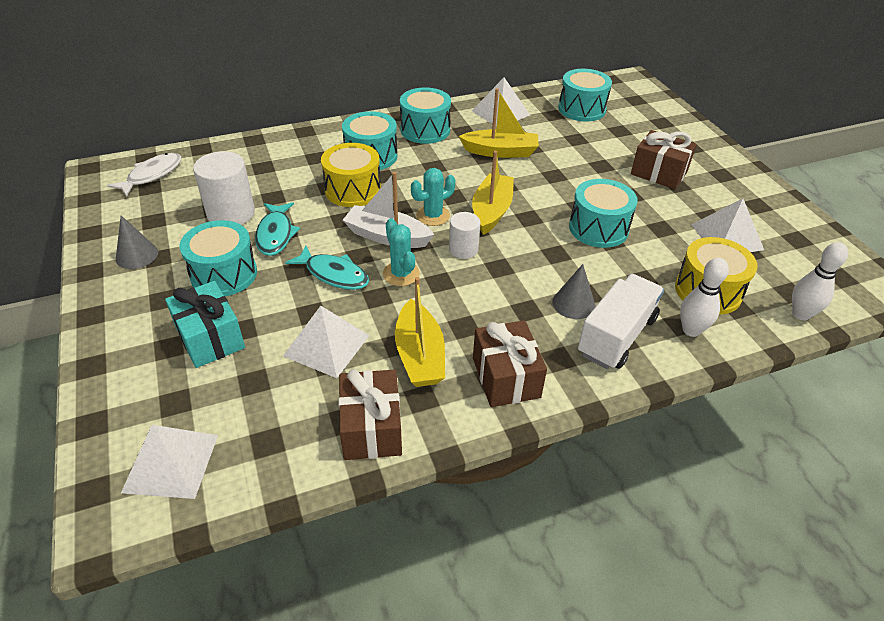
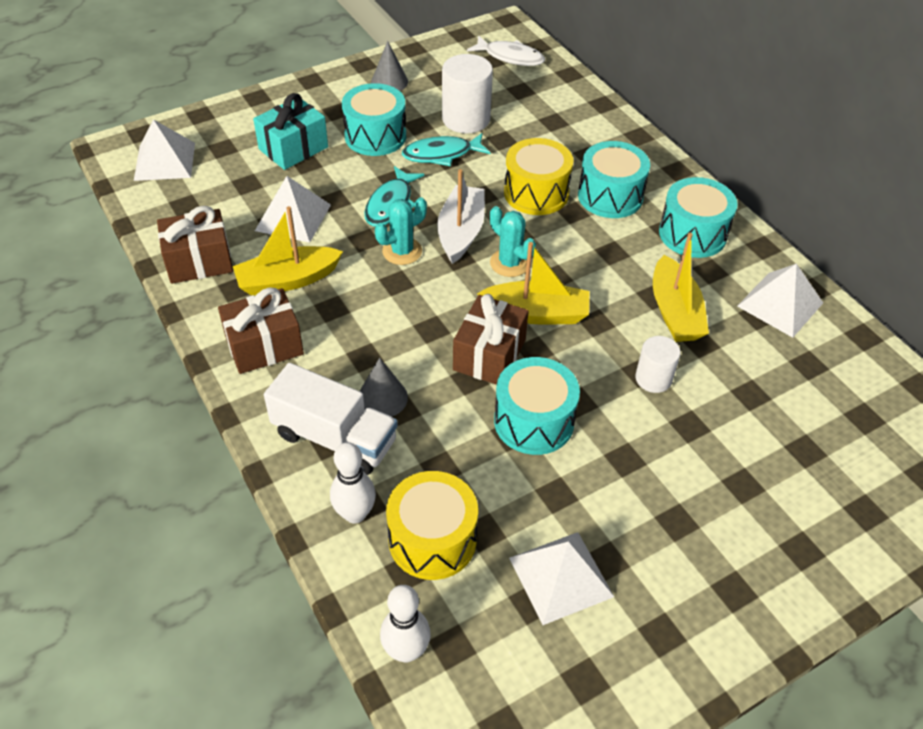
camera: 80 degrees right, 5 degrees up
(463, 249) = (455, 295): white cylinder -> white cylinder (653, 378)
(582, 109) = (847, 400): turquoise drum -> none
(659, 173) = (700, 498): brown gift -> brown gift (489, 355)

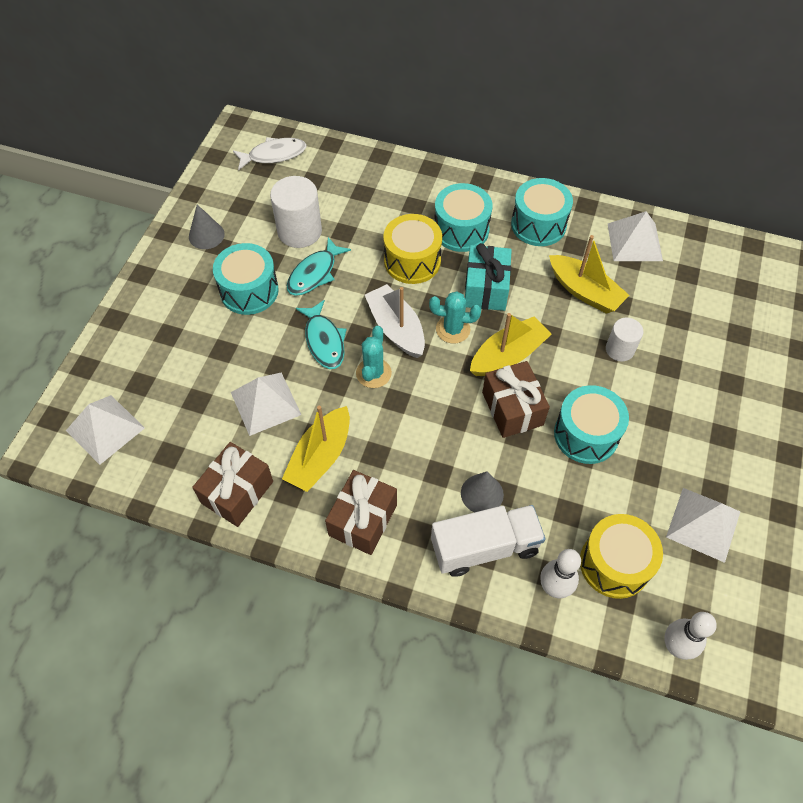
camera: 40 degrees left, 10 degrees up
(293, 148) = (198, 344): turquoise gift -> turquoise gift (486, 289)

